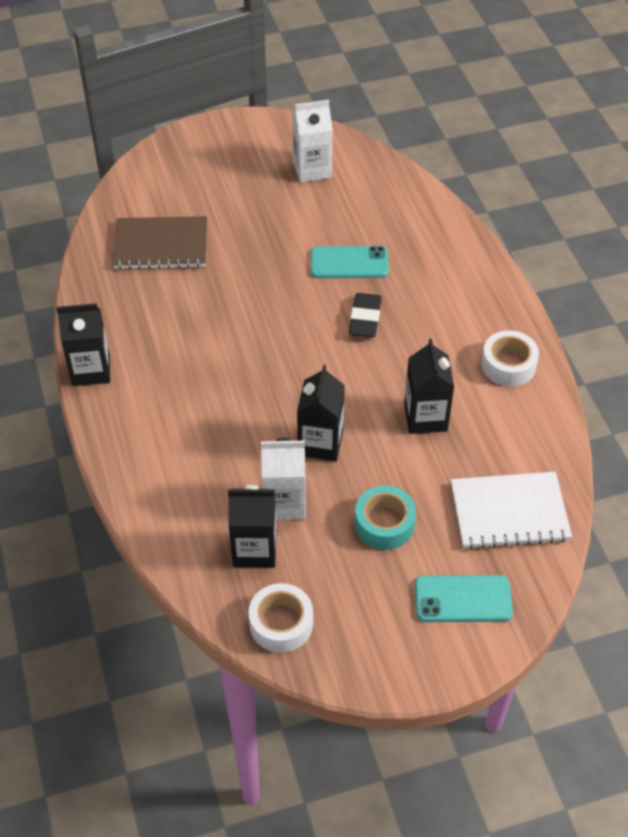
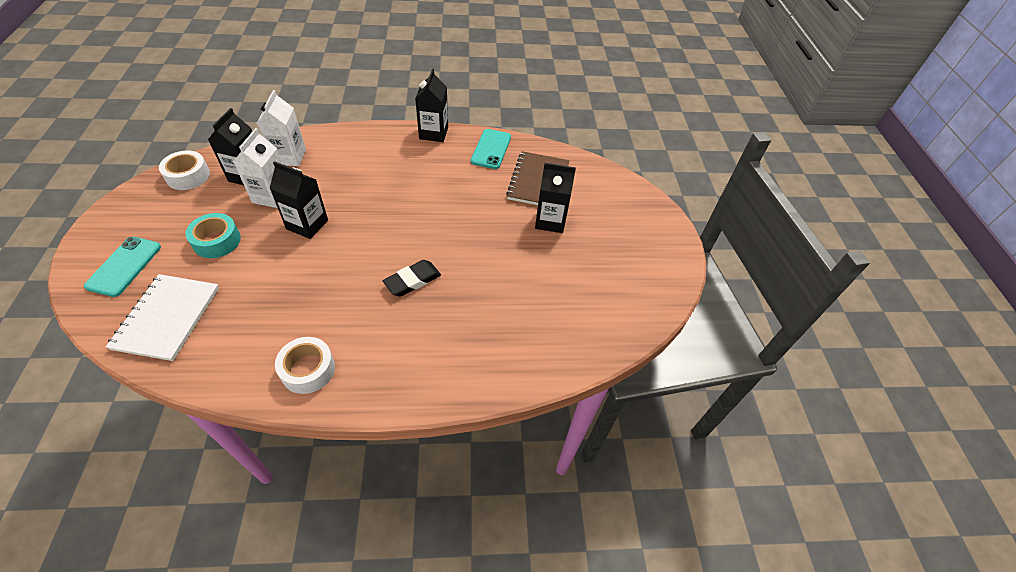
camera: 100 degrees right, 0 degrees up
(312, 169) = (608, 290): white carton -> white carton (289, 157)
(349, 263) = (480, 286): turquoise phone -> turquoise phone (491, 149)
(365, 318) = (412, 280): black eraser -> black eraser turned 60 degrees counterclockwise
(425, 417) = (290, 291): black carton -> black carton (550, 221)

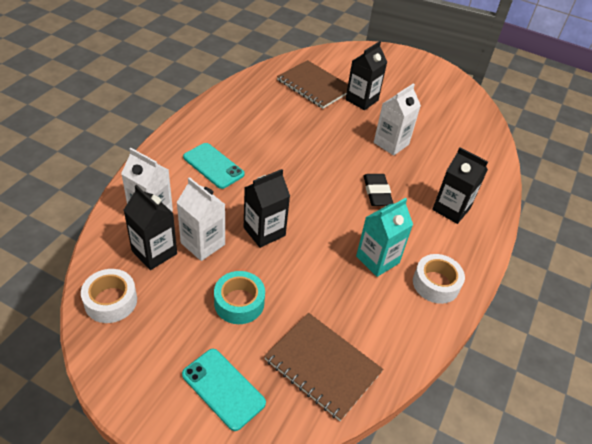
camera: 60 degrees left, 5 degrees down
(167, 318) = (322, 366): white notebook -> brown notebook
(316, 312) = (377, 259): none -> turquoise carton
(433, 133) = (203, 111): black carton -> black carton (451, 209)
(491, 149) = (255, 91): turquoise phone -> turquoise phone (213, 166)
(499, 266) = (391, 143): none -> white carton

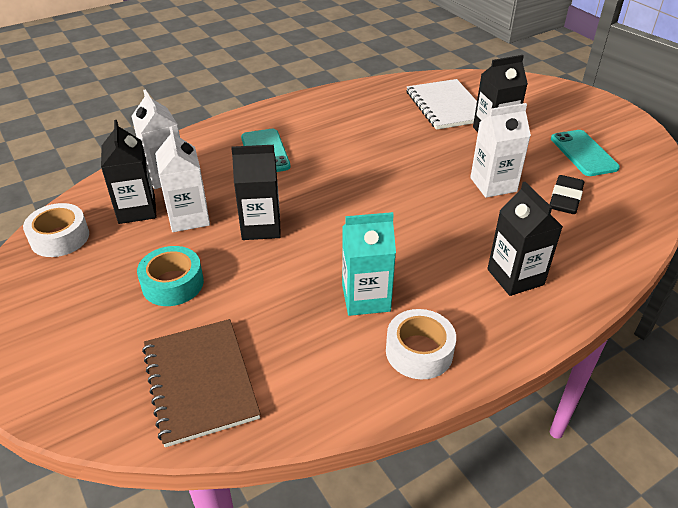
camera: 35 degrees right, 5 degrees down
(223, 389) = (81, 357): turquoise phone -> turquoise phone (583, 153)
(314, 86) = (446, 106): brown notebook -> white notebook
(377, 192) = (428, 229): black eraser -> black eraser (565, 198)

